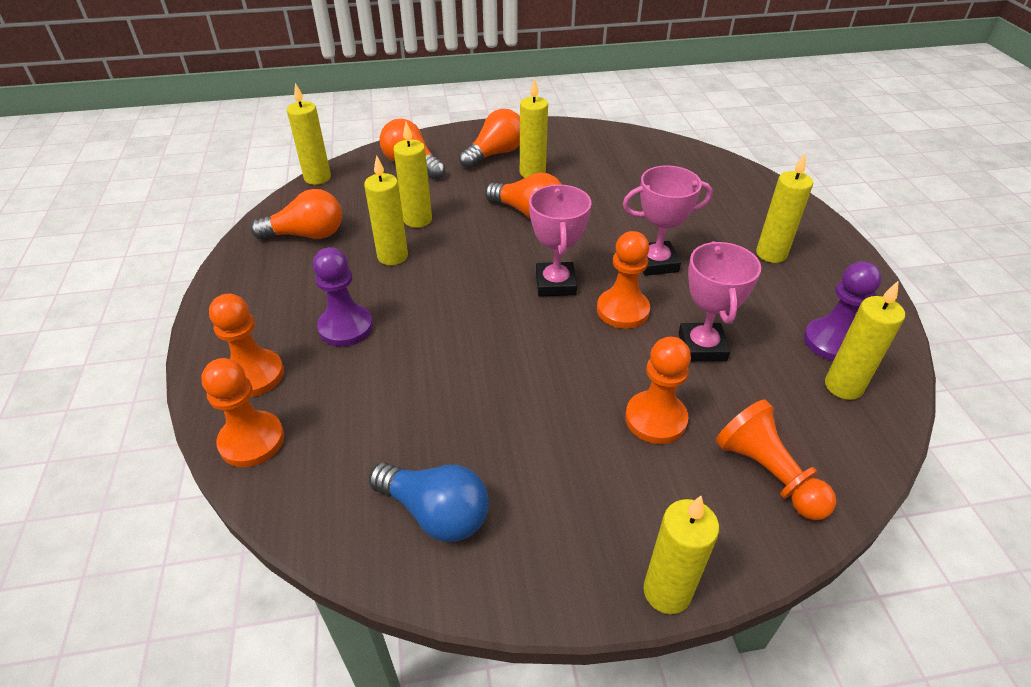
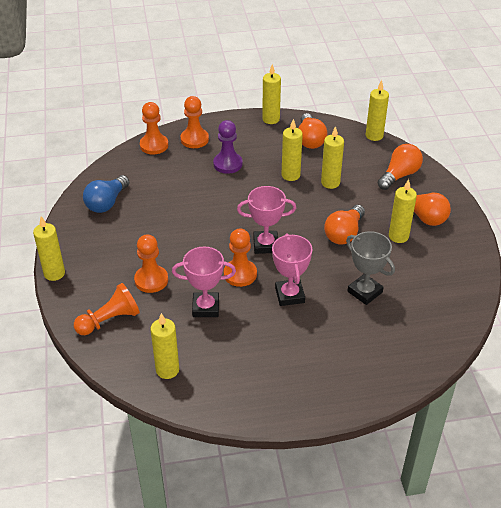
camera: 90 degrees right, 0 degrees up
(636, 202) = (365, 292): none -> grey trophy
(771, 254) = (303, 362): yellow candle -> yellow candle (271, 119)
(832, 341) = (207, 374): purple pawn -> none

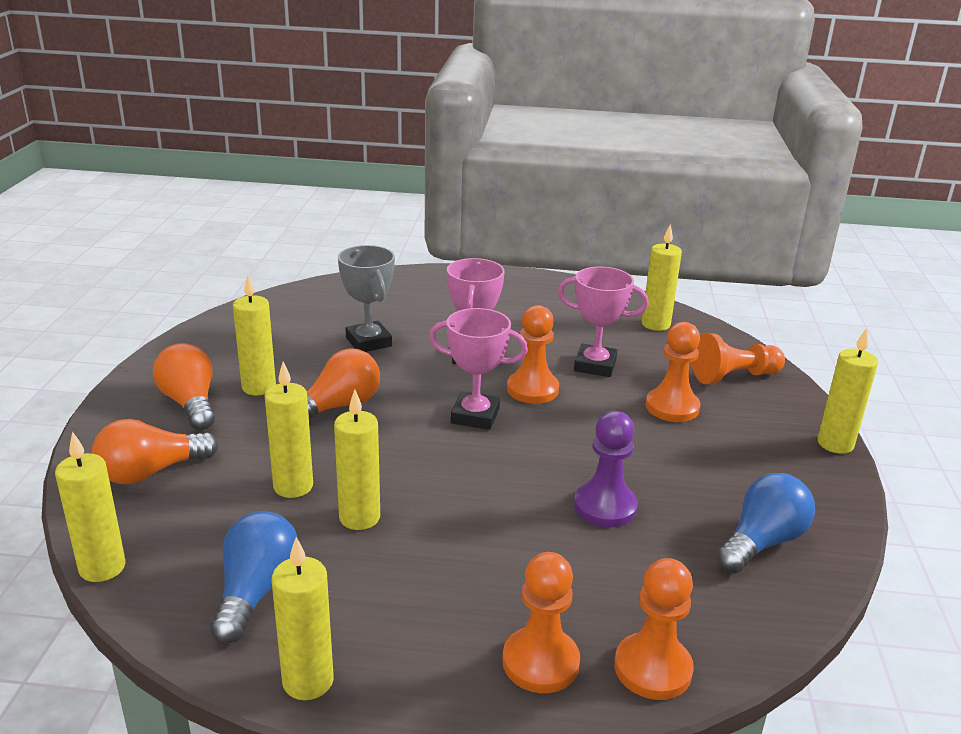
camera: 165 degrees left, 15 degrees down
(228, 164) = (481, 572): purple pawn -> purple pawn (605, 507)
(310, 140) = (256, 591): orange light bulb -> blue light bulb

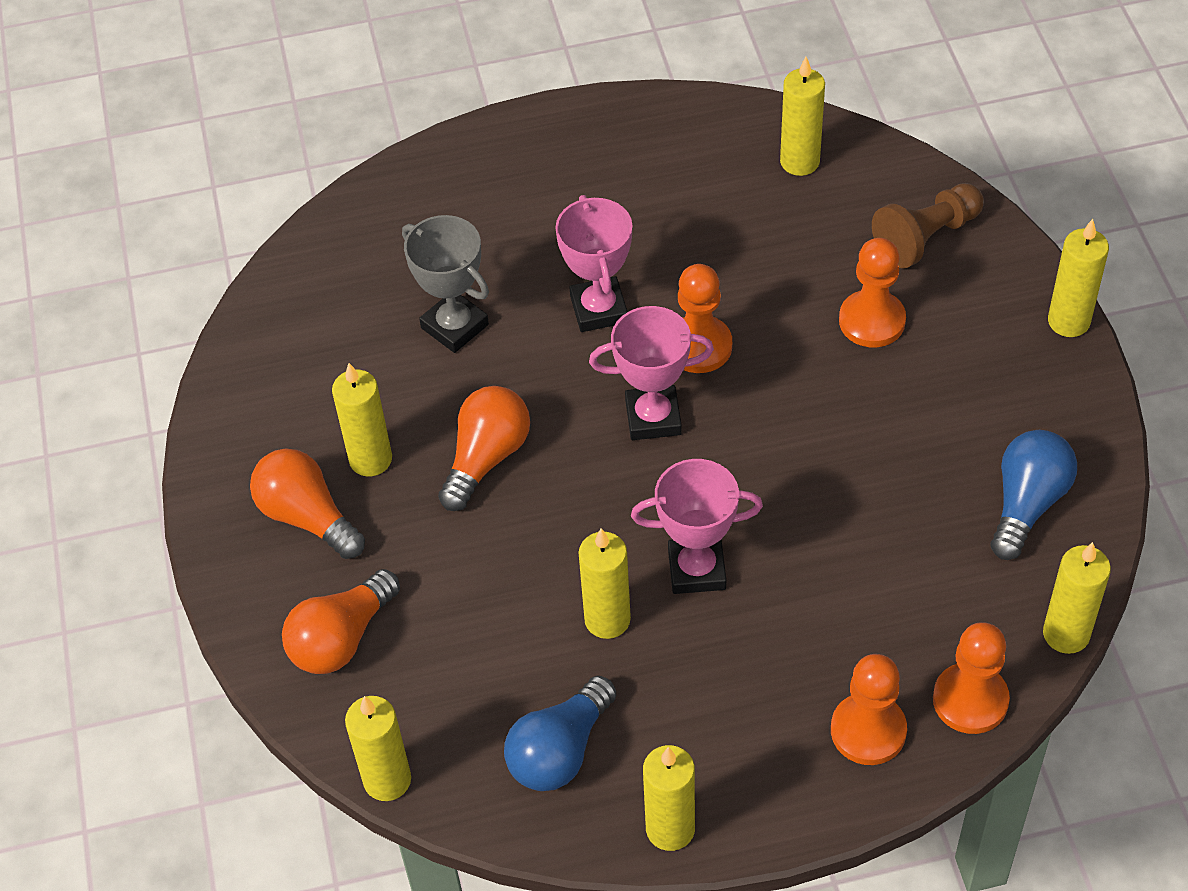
camera: 15 degrees left, 25 degrees up
(256, 591) = (560, 751): blue light bulb -> blue light bulb turned 135 degrees counterclockwise
(293, 486) = (511, 602): yellow candle -> yellow candle (1066, 634)
(595, 365) = (755, 273): pink trophy -> pink trophy (696, 569)
(605, 507) = (854, 511): purple pawn -> none
(734, 377) = (926, 237): orange pawn -> brown pawn

